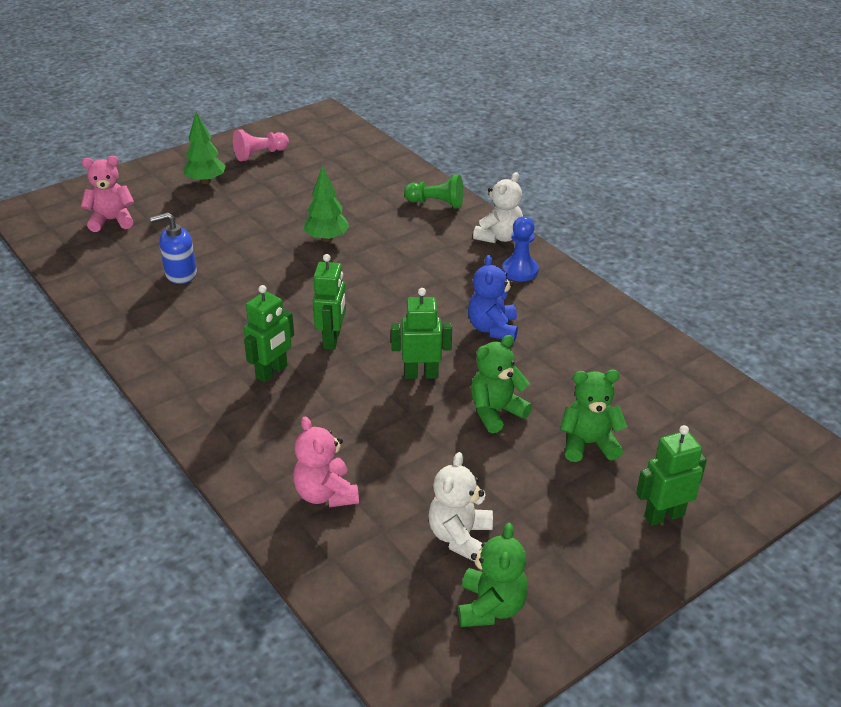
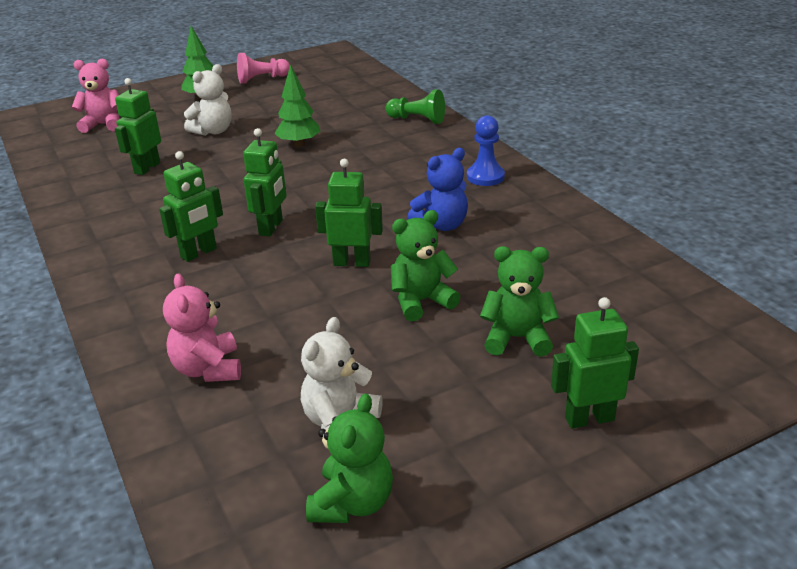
camera: 10 degrees right, 5 degrees down
(180, 274) = (147, 168): blue soap dispenser -> green robot
(493, 328) = (441, 225): blue teddy bear -> blue teddy bear turned 135 degrees counterclockwise
(499, 237) = (472, 148): white teddy bear -> white teddy bear (213, 131)

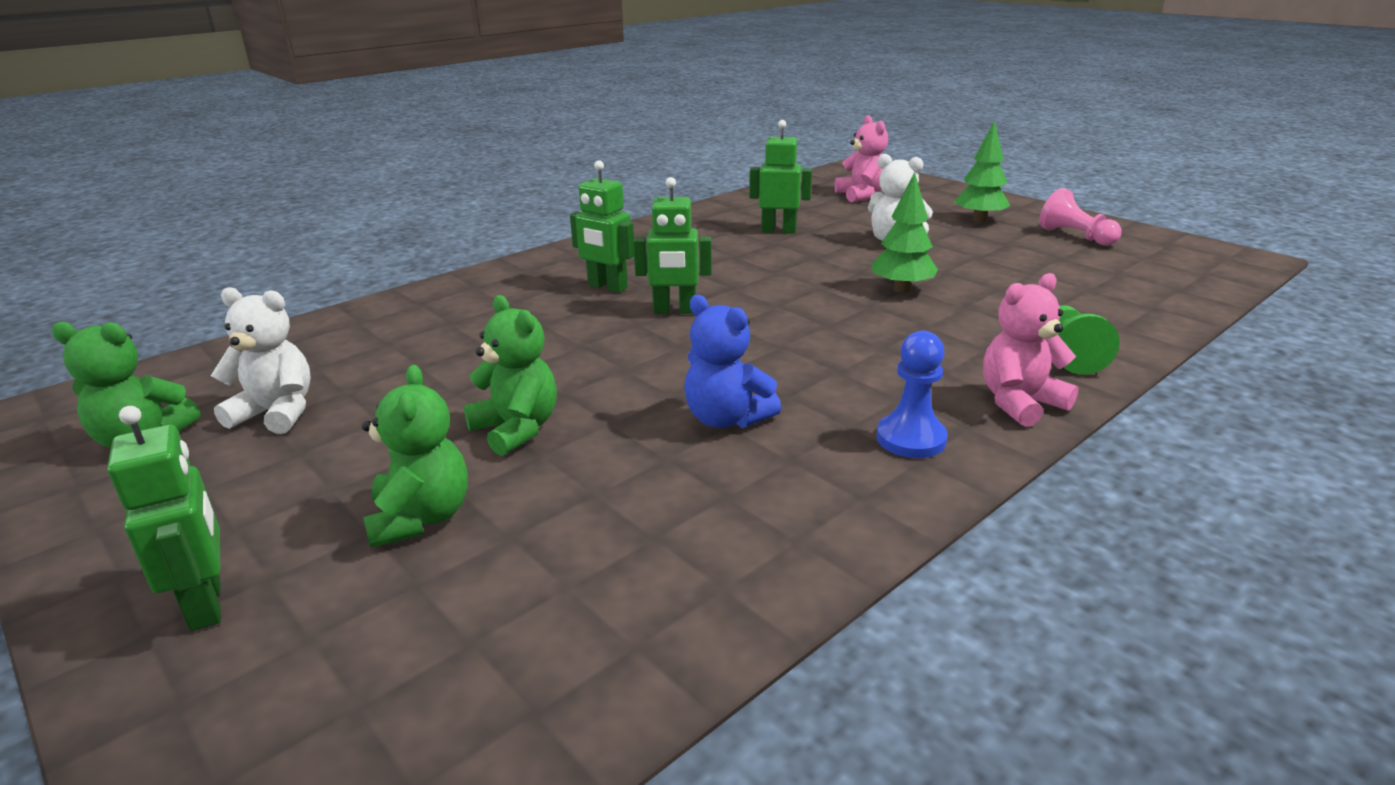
camera: 75 degrees right, 5 degrees down
(208, 369) = (391, 331): pink teddy bear -> pink teddy bear (1020, 403)
(352, 262) = (605, 369): green robot -> none

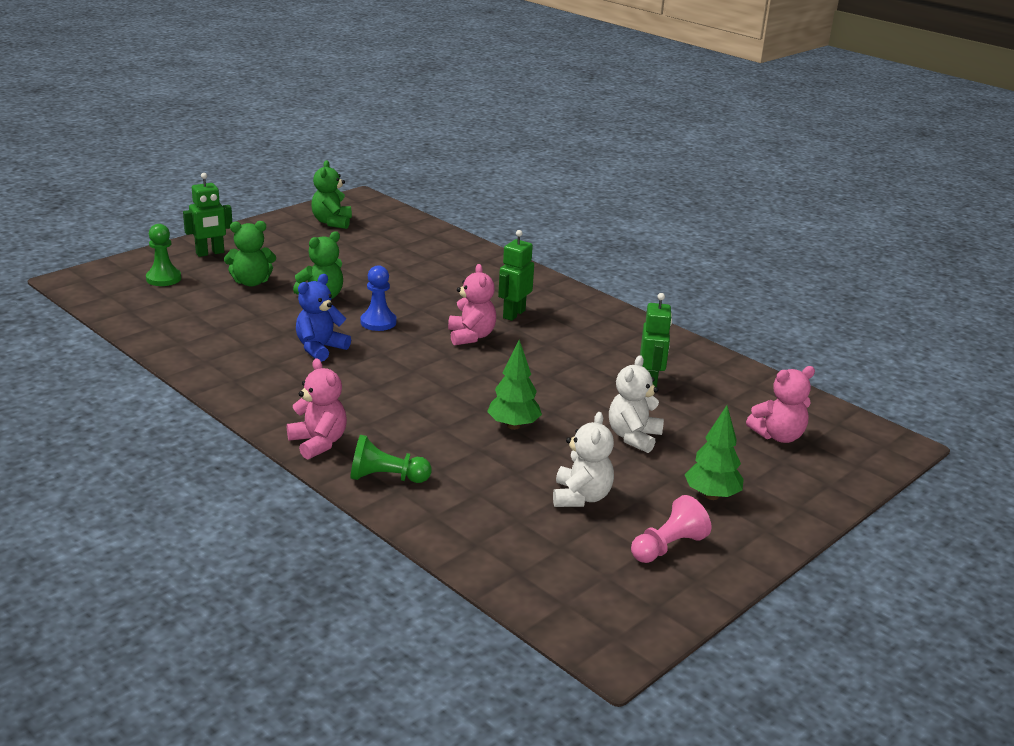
camera: 85 degrees right, 0 degrees up
(276, 413) = (350, 243): white teddy bear -> white teddy bear (581, 497)
(341, 673) = (163, 278): none -> green pawn
(674, 311) = (471, 336): green robot -> pink teddy bear
(911, 439) = (285, 400): blue pawn -> blue pawn (378, 322)

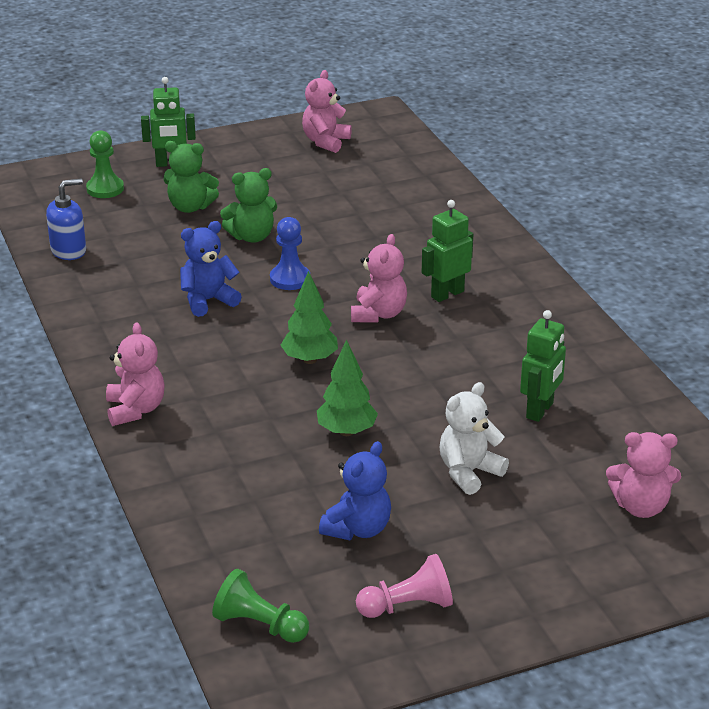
camera: 25 degrees right, 5 degrees up
(164, 329) = (69, 251): none -> blue soap dispenser
(332, 222) = (325, 142): green teddy bear -> pink teddy bear
(386, 478) = (175, 463): green pawn -> green pawn (259, 625)
(581, 497) = (358, 529): white teddy bear -> blue teddy bear
(711, 496) = (502, 560): green tree -> green tree (310, 360)

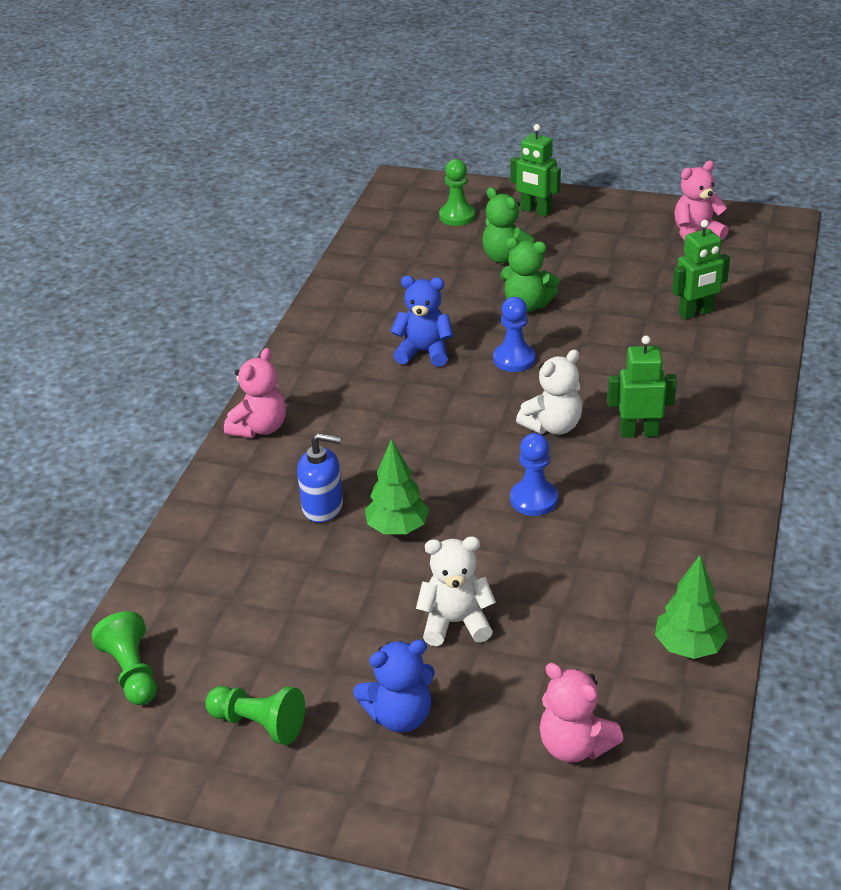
camera: 40 degrees right, 5 degrees up
(69, 251) = (368, 263): blue soap dispenser -> blue soap dispenser (323, 507)
(310, 360) = (444, 444): green tree -> green tree (688, 647)
(358, 529) = (302, 627): blue teddy bear -> blue teddy bear (400, 715)
(378, 314) = (553, 426): pink teddy bear -> white teddy bear
(407, 606) = (259, 724): pink pawn -> green pawn
(425, 369) = (534, 499): none -> blue pawn
(540, 411) = (592, 593): green robot -> green robot (696, 313)

